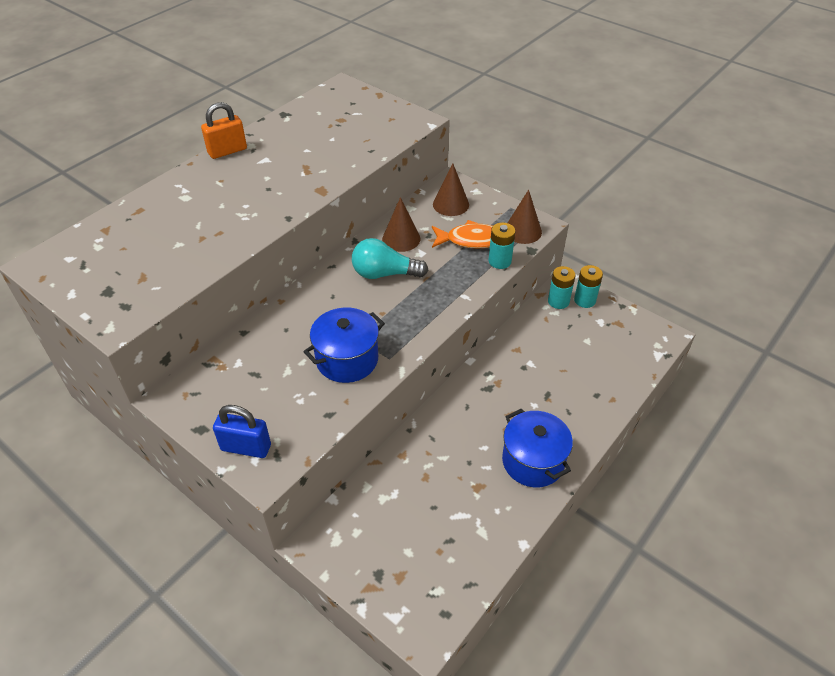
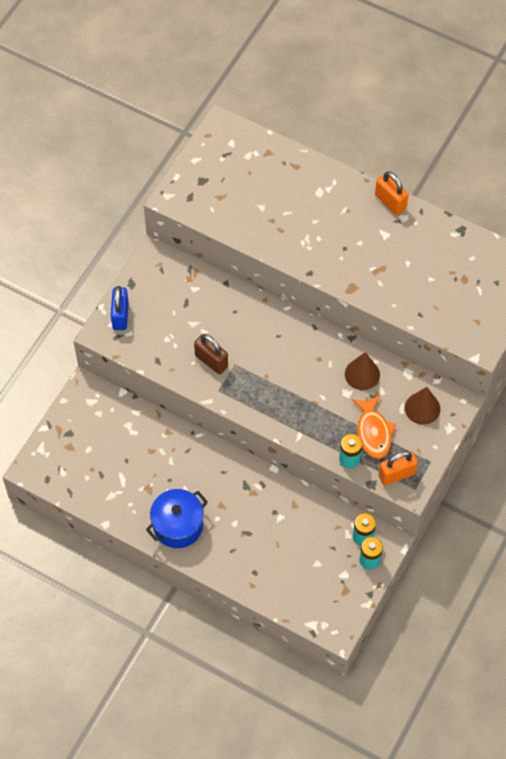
camera: 80 degrees right, 15 degrees up
(347, 359) = (211, 361): blue pot -> brown padlock
(384, 274) = (313, 369): turquoise light bulb -> none
(522, 231) = (396, 474): brown cone -> orange padlock

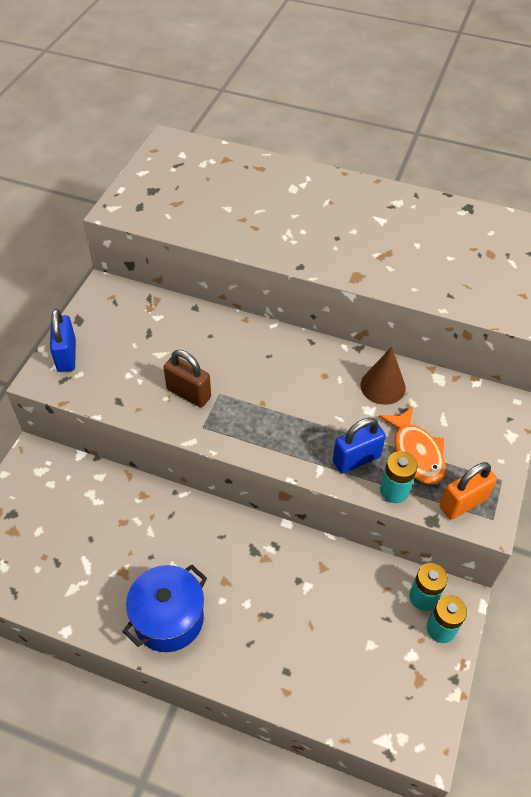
camera: 10 degrees left, 10 degrees down
(327, 431) = (356, 459): none -> blue padlock
(390, 202) = (378, 190): orange padlock -> none
(422, 408) = (469, 416): brown cone -> none

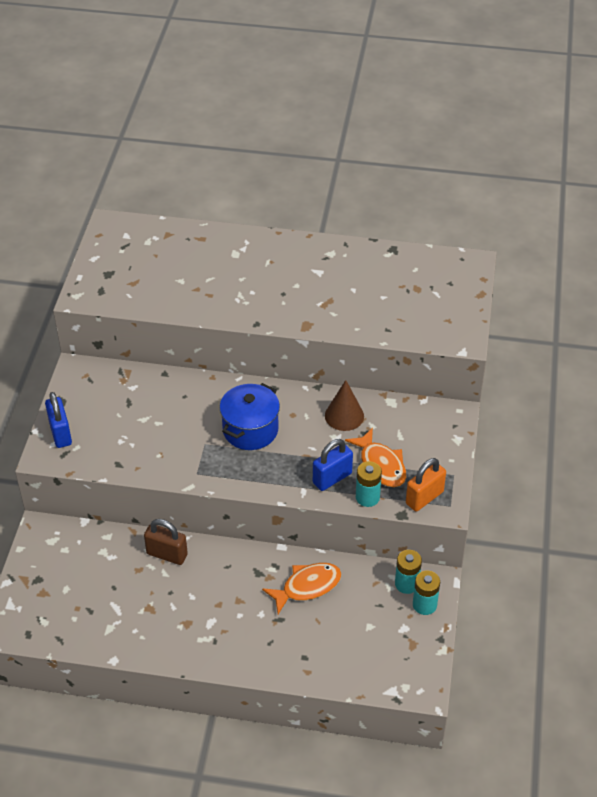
camera: 10 degrees left, 5 degrees down
(169, 618) = (198, 636): blue pot -> blue pot (250, 430)
(188, 393) = (178, 448): brown padlock -> brown padlock (167, 554)
(306, 579) = (307, 587): none -> orange fish

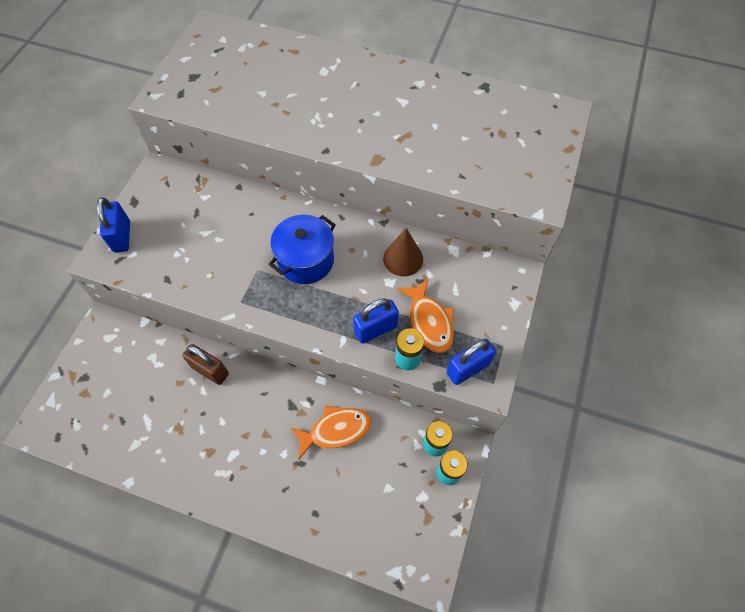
camera: 10 degrees right, 15 degrees up
(424, 498) = (467, 369): orange padlock -> blue padlock

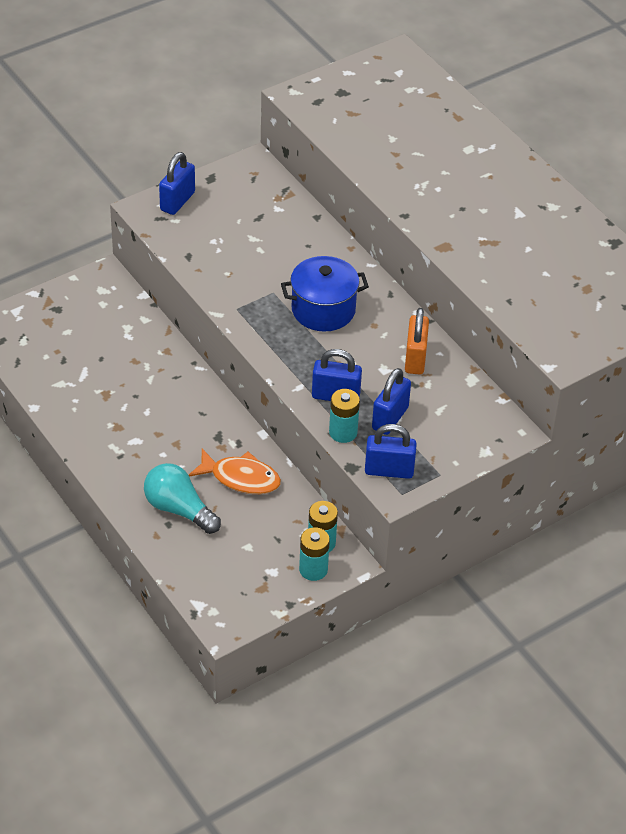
camera: 35 degrees right, 15 degrees down
(210, 370) = (169, 367): brown padlock -> none
(313, 493) = (179, 509): none -> turquoise light bulb
(403, 259) = (415, 358): brown cone -> orange padlock
(429, 321) = (390, 418): orange fish -> blue padlock

